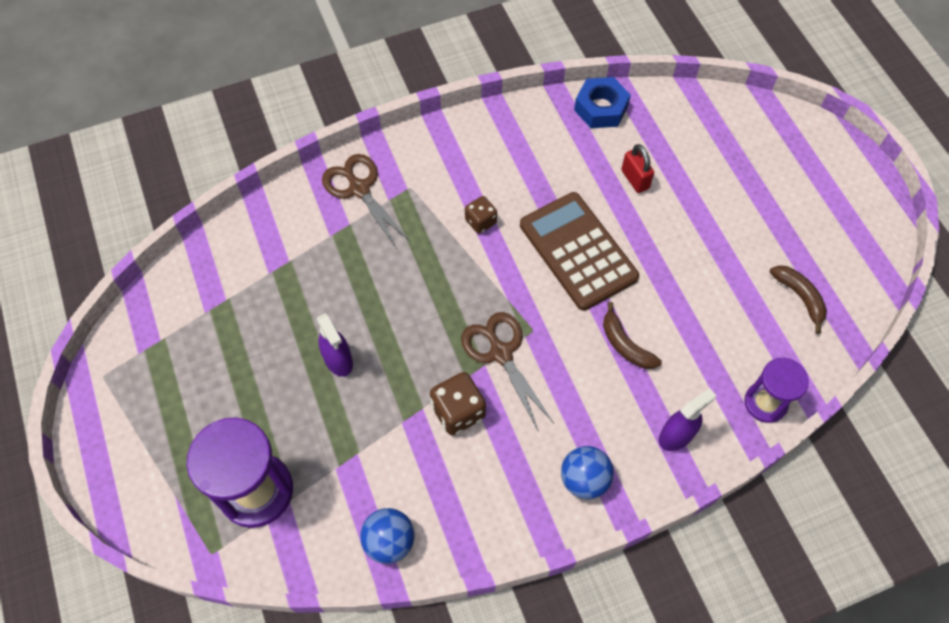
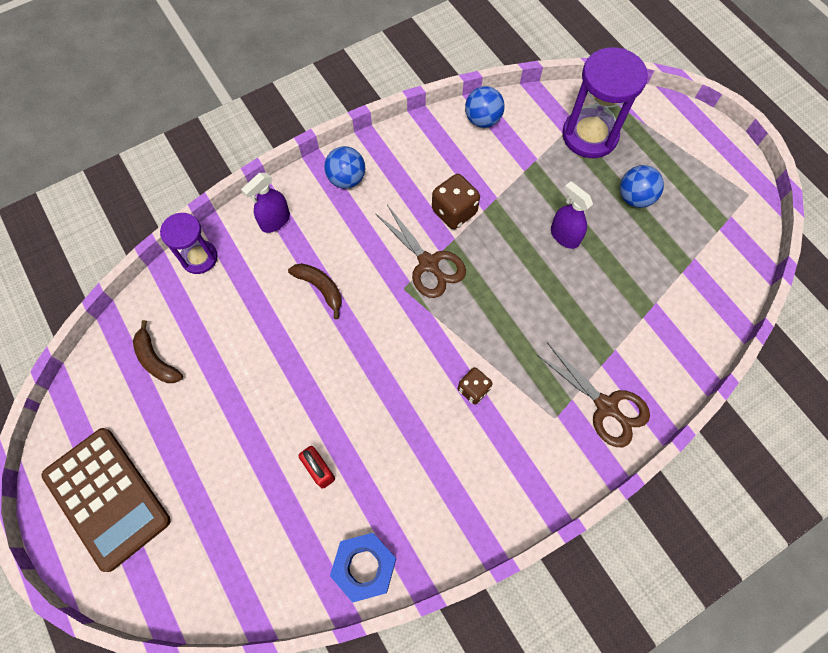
camera: 170 degrees right, 5 degrees up
(238, 394) = (634, 198): none -> blue ball
(578, 251) = (372, 373): brown calculator -> brown calculator (107, 498)

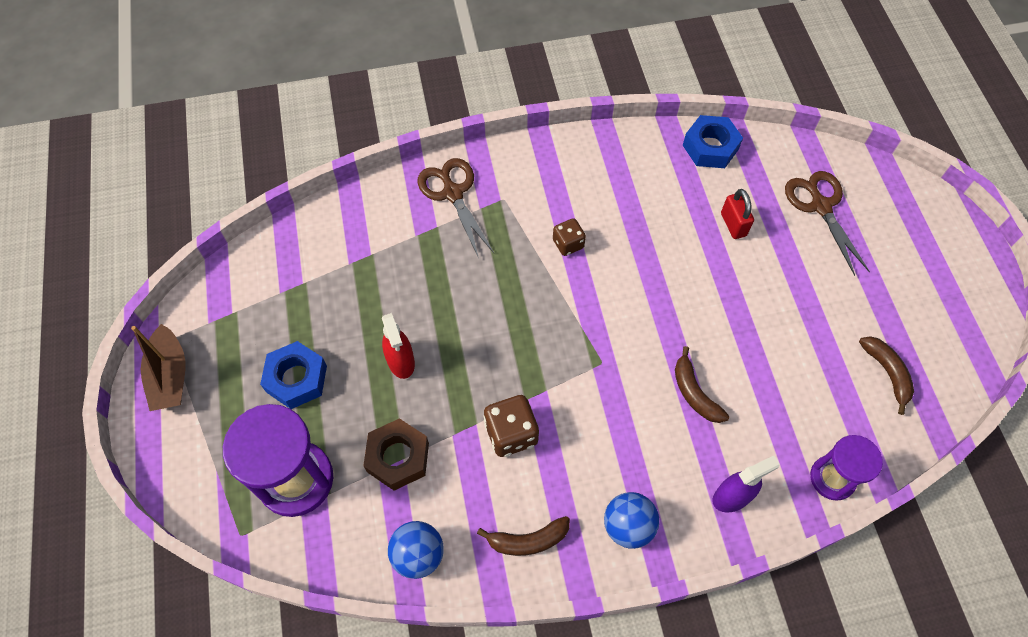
camera: 160 degrees left, 5 degrees down
(107, 498) = (935, 261): brown calculator -> none
(413, 150) = (528, 540): none -> brown banana
(428, 263) = (565, 381): brown scissors -> brown scissors (820, 206)
(528, 170) = (398, 457): none -> brown nut
(564, 236) = (401, 361): purple spray bottle -> red spray bottle
(634, 198) = (296, 379): blue ball -> blue nut
(726, 170) = (170, 376): none -> brown boat

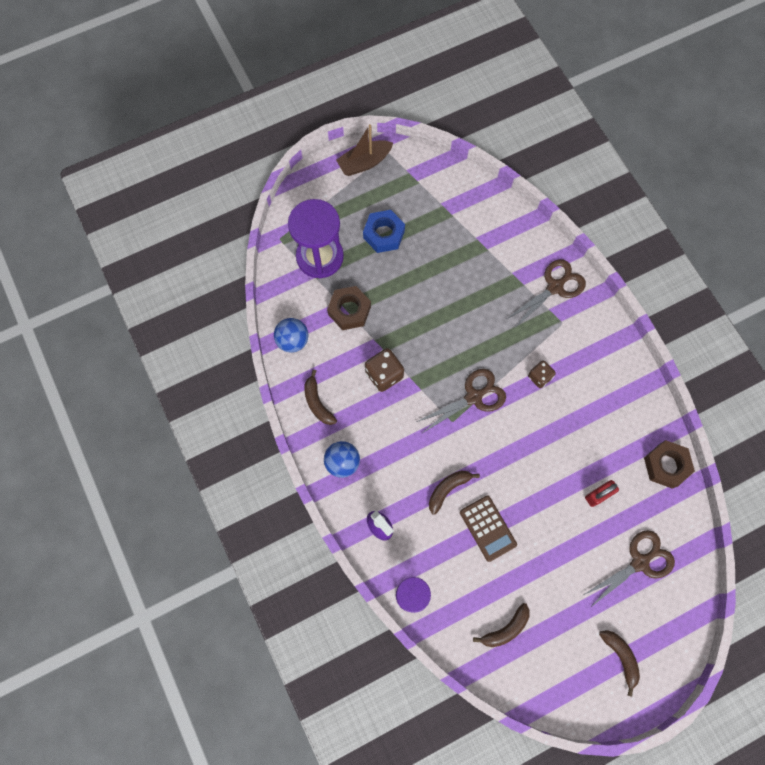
camera: 75 degrees right, 10 degrees up
(401, 361) = (414, 292): red spray bottle -> none
(574, 327) = (473, 397): none -> brown scissors
(710, 147) = (666, 465): blue nut -> brown nut
(755, 358) = (487, 528): none -> brown calculator
(930, 257) = (620, 657): none -> brown banana

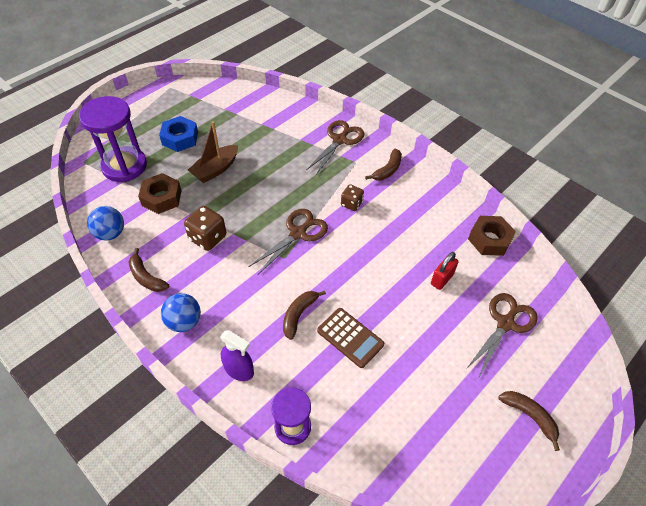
camera: 20 degrees left, 20 degrees down
(364, 163) = (151, 97): brown boat -> brown boat (215, 169)
(505, 629) = (404, 428): brown banana -> brown banana (387, 170)

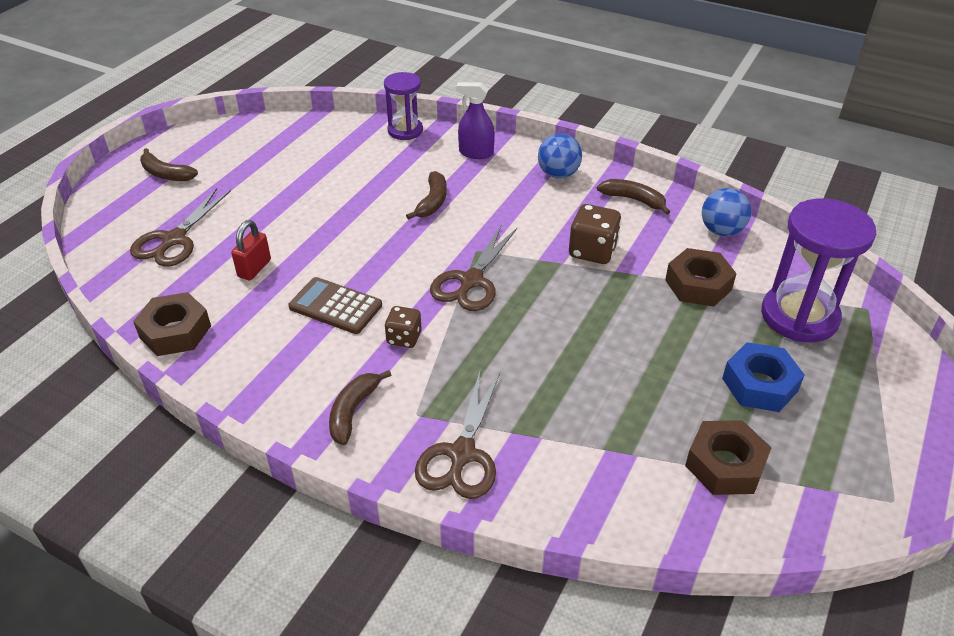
camera: 165 degrees right, 10 degrees down
(215, 169) = (653, 343): brown boat -> none
(226, 112) = (725, 465): none -> brown nut
(350, 338) = (366, 195): brown calculator -> brown calculator (335, 306)

